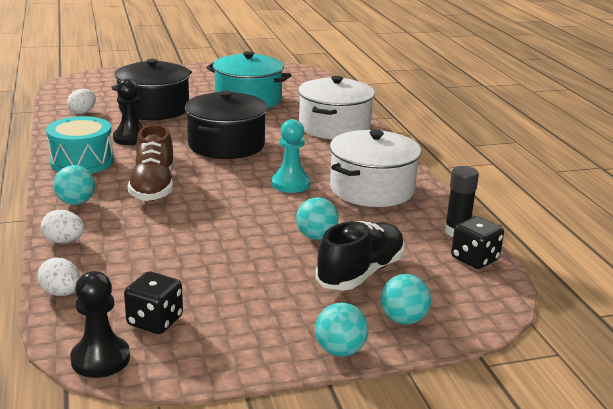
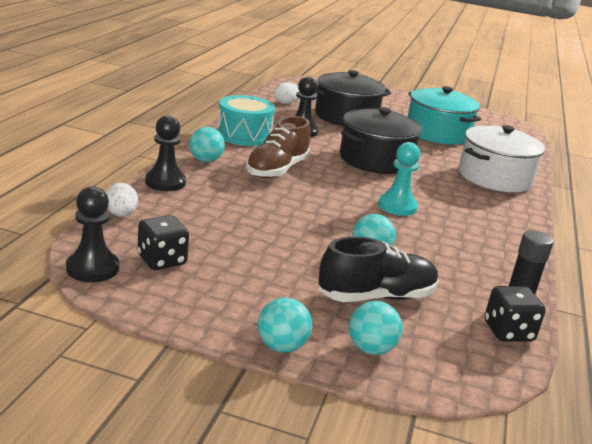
camera: 30 degrees right, 0 degrees up
(64, 241) = (165, 182): white egg -> black pawn
(372, 189) = (471, 236): white pot -> none

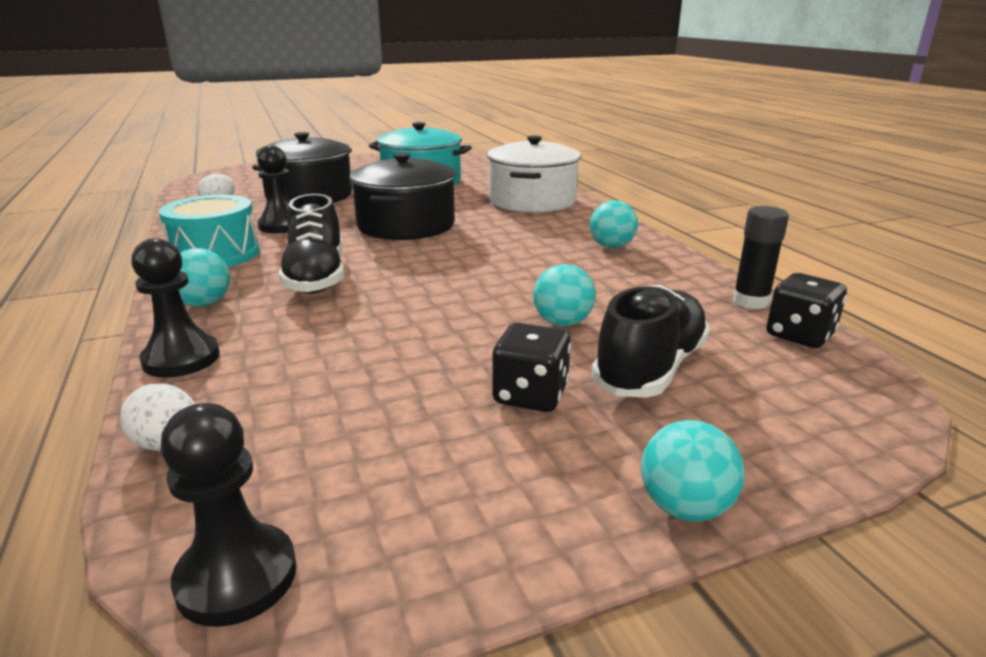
camera: 35 degrees left, 0 degrees up
(162, 260) = (339, 482): black dice -> black dice (530, 395)
(277, 170) = (316, 277): brown shoe -> black shoe
(371, 349) = (757, 437): turquoise ball -> turquoise ball (611, 246)
(397, 206) = (502, 261): turquoise pawn -> none

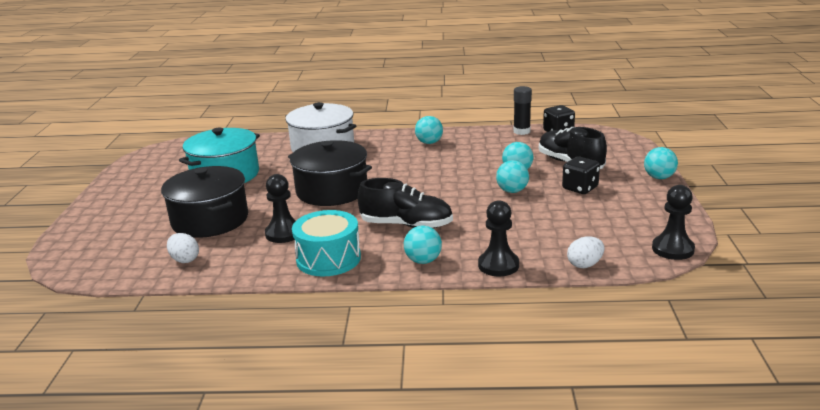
camera: 65 degrees left, 0 degrees up
(473, 330) = (512, 191): none -> turquoise ball

